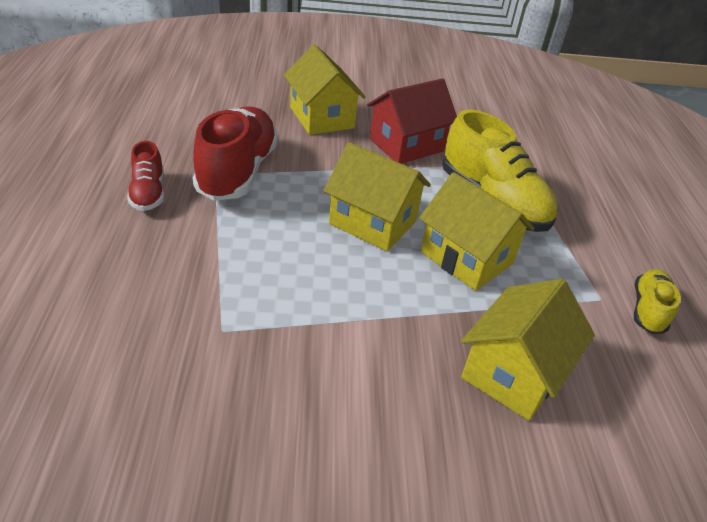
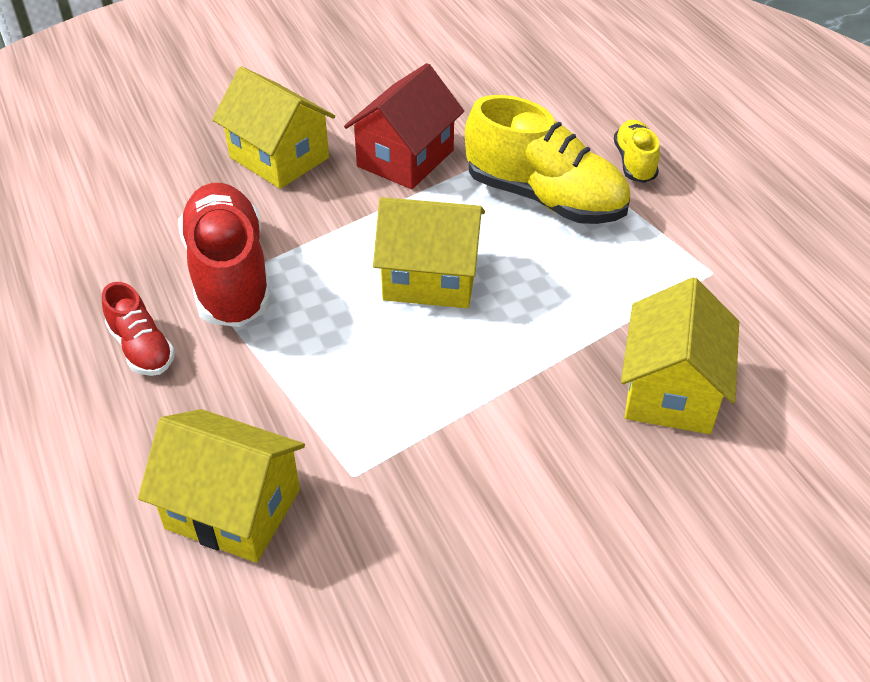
camera: 20 degrees left, 5 degrees up
(466, 257) = (556, 280): yellow house -> yellow house (233, 509)
(648, 310) = (763, 266): yellow shoe -> yellow shoe (634, 162)

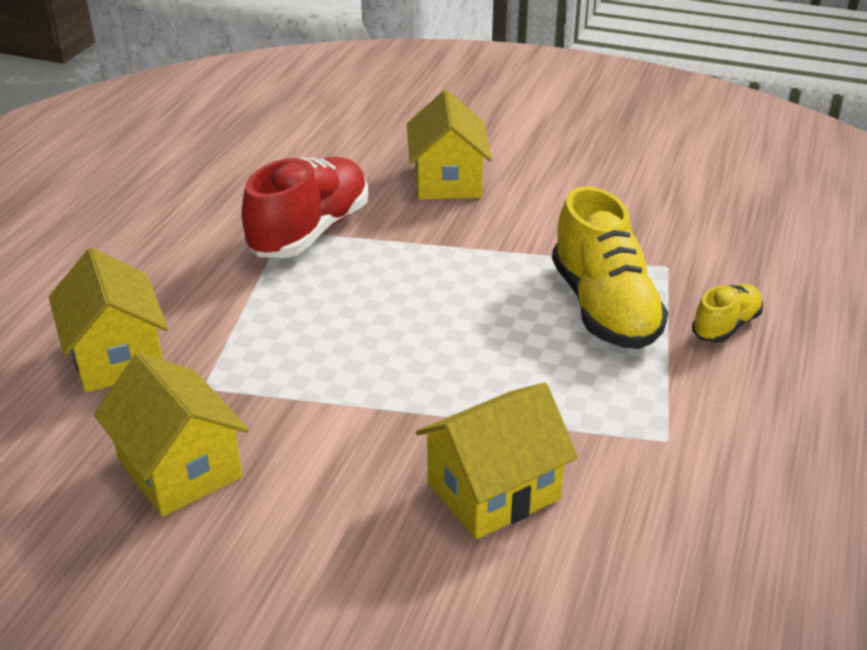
camera: 45 degrees right, 10 degrees down
(142, 348) = (202, 242): red shoe -> none
(405, 158) = (536, 226): red house -> none
(430, 278) = (433, 308): yellow house -> yellow house (179, 468)

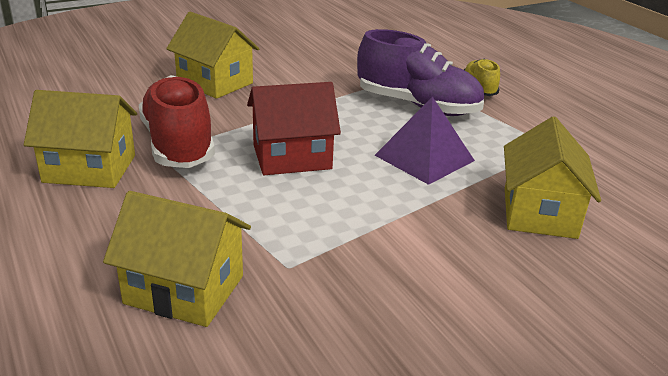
camera: 50 degrees left, 5 degrees down
(179, 468) = (371, 321): yellow house -> yellow house (89, 169)
(376, 294) = (292, 157): none -> red house
(494, 366) = (424, 157): none -> purple pyramid
(604, 308) = (417, 106): yellow shoe -> purple shoe

